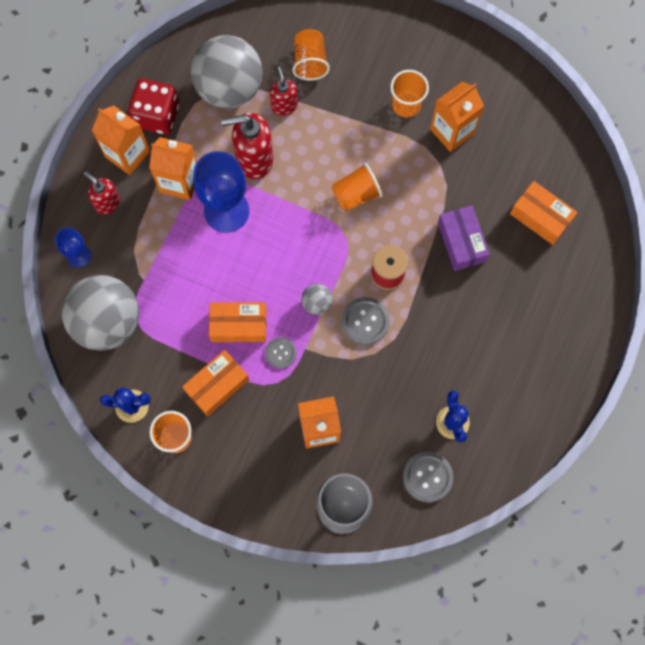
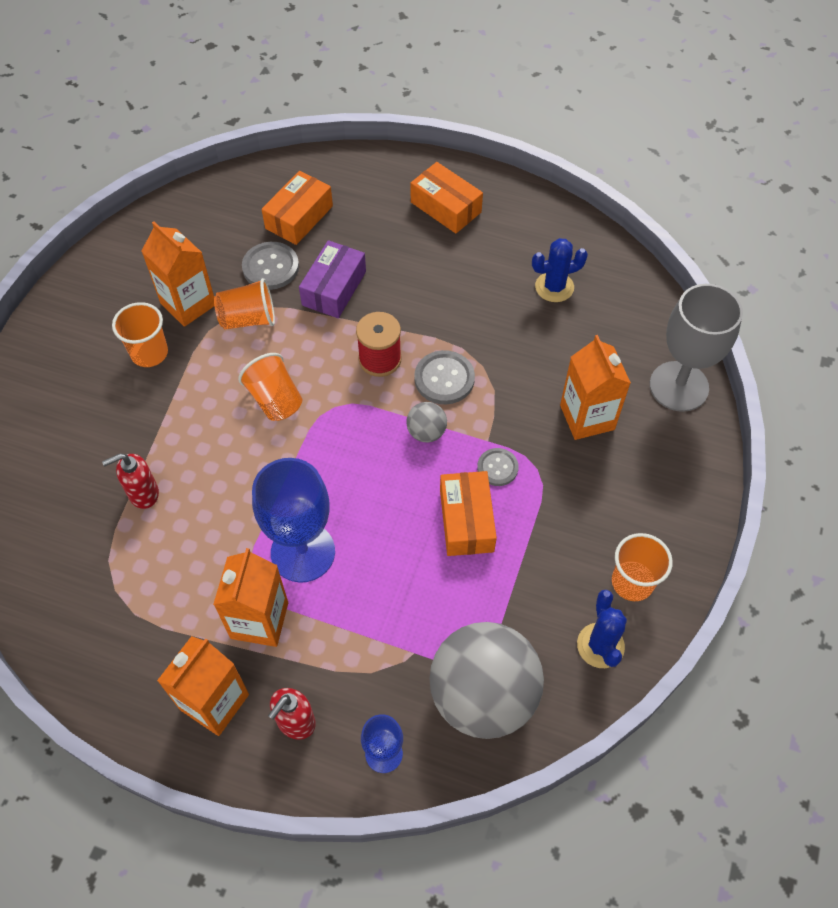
camera: 95 degrees left, 15 degrees down
(157, 116) = (151, 665): red dice -> none
(217, 385) = (552, 539): orange box -> orange box (445, 207)
(229, 88) = (111, 567): grey ball -> none
(254, 159) = (224, 524): red soap dispenser -> none
(310, 62) = (77, 467): orange cup -> orange cup (248, 319)
(427, 477) = (622, 307): grey button -> grey button (270, 267)
(461, 242) = (334, 288): purple box -> purple box turned 45 degrees counterclockwise

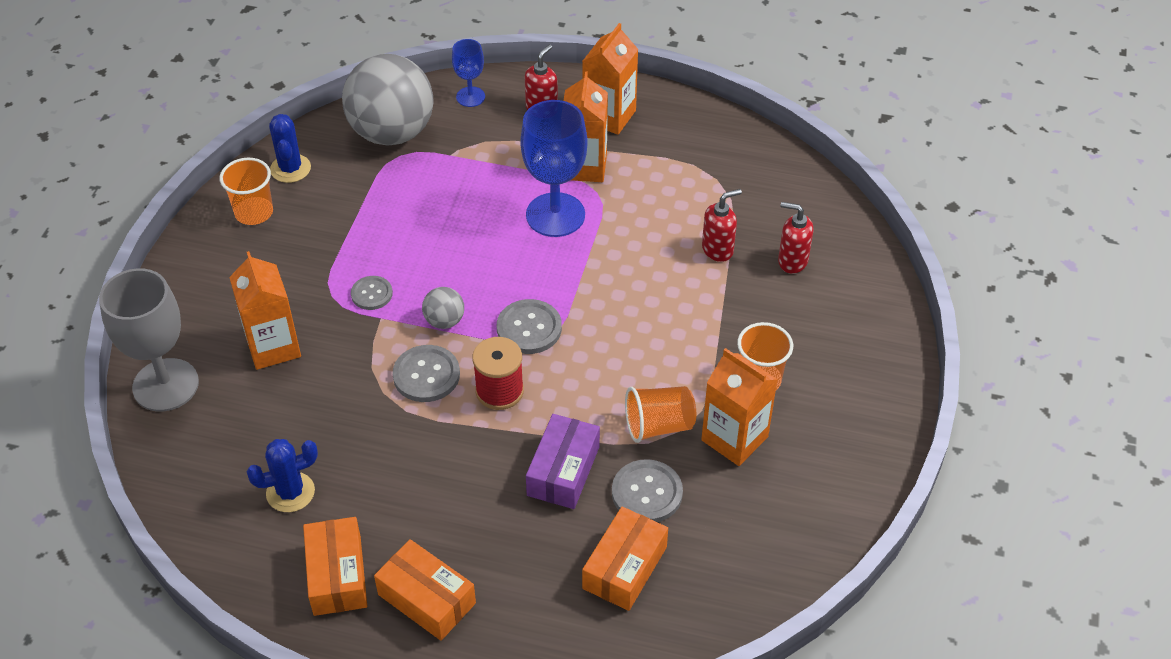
camera: 175 degrees right, 10 degrees down
(73, 474) = (792, 261): none -> red soap dispenser
(275, 399) = (608, 341): orange cup -> none
(347, 418) = (529, 328): none -> grey button
(466, 520) = (404, 248): orange box -> orange box (337, 575)

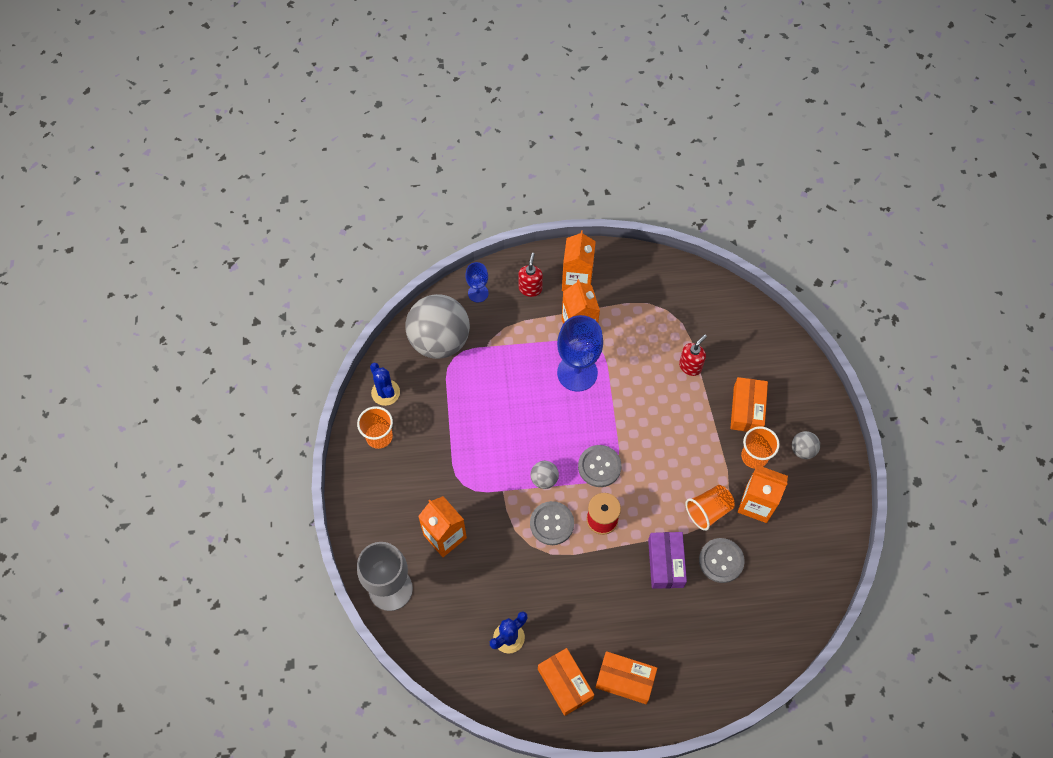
camera: 20 degrees left, 15 degrees up
(371, 294) = (488, 474): grey button -> none
(625, 568) = (729, 616): orange box -> orange box (747, 409)
(792, 261) = (739, 360): red soap dispenser -> none
(836, 392) = (802, 450): none -> grey ball

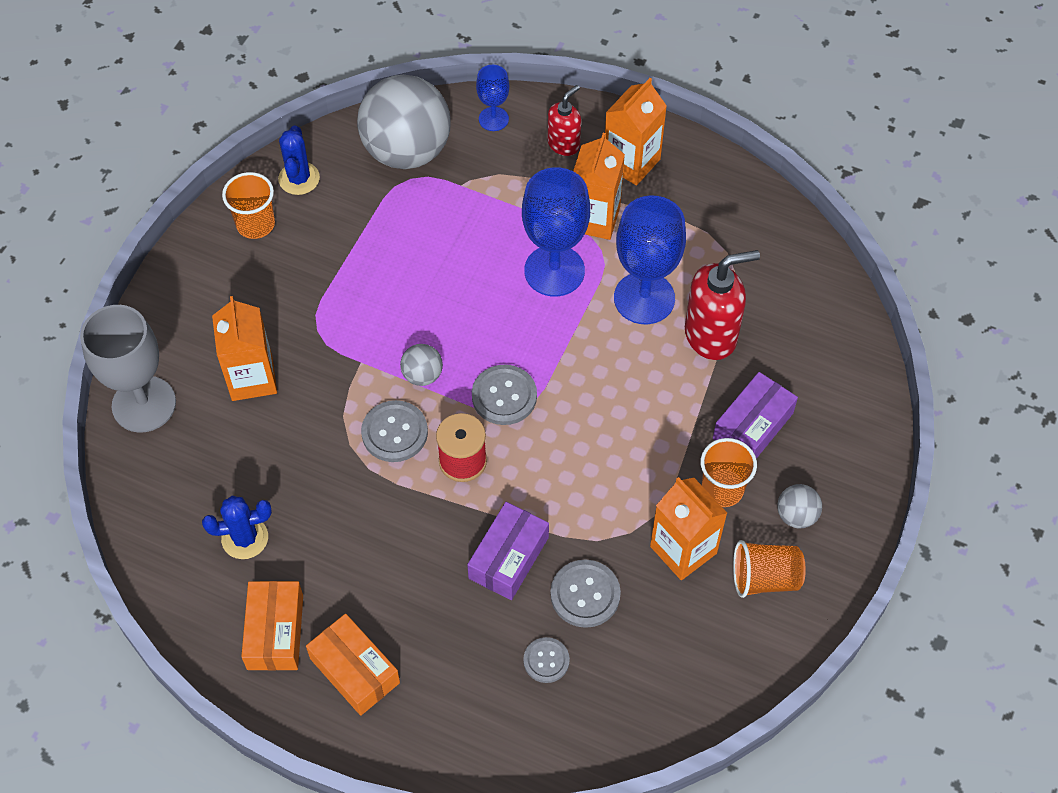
camera: 30 degrees right, 5 degrees down
(639, 363) = (644, 298): none -> blue goblet
(690, 366) = (711, 335): red soap dispenser -> red soap dispenser, size x1.68
(708, 511) = (611, 524): orange cup -> orange cup (764, 578)
(725, 612) = (546, 660): none -> grey button
(747, 409) = (753, 426): orange box -> purple box

